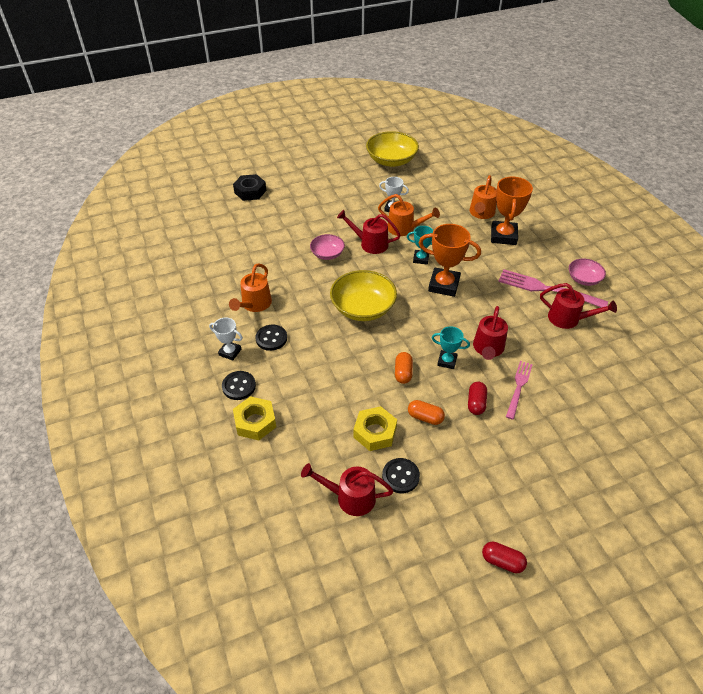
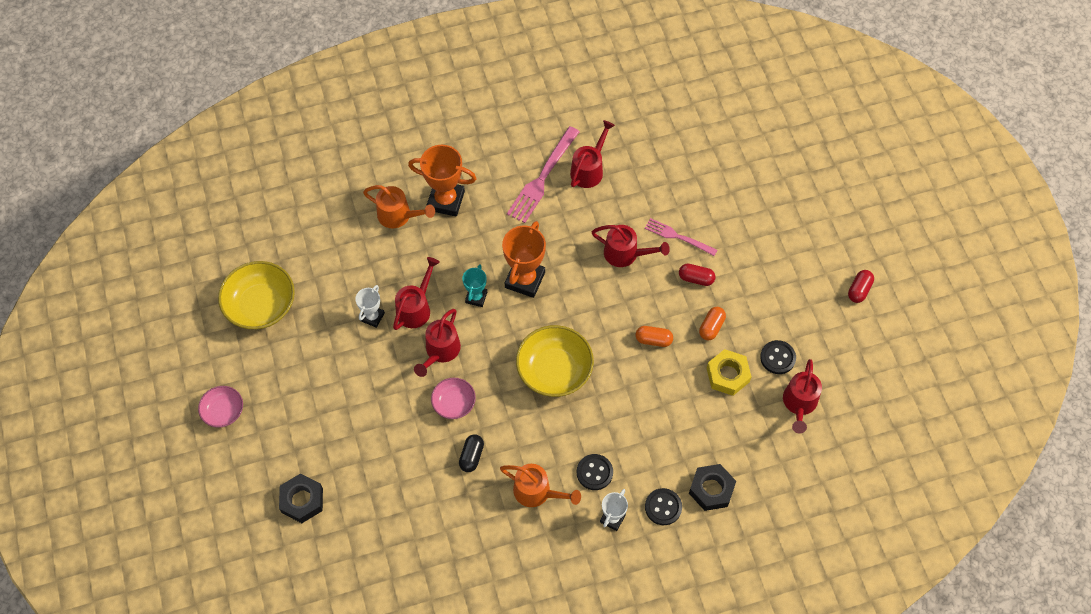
camera: 85 degrees left, 15 degrees up
(255, 422) = (711, 489): yellow nut -> black nut
(284, 266) = (471, 456): none -> black capsule
(405, 228) = (416, 307): orange watering can -> red watering can
(447, 361) = (640, 295): turquoise trophy -> none
(583, 279) = (530, 139): pink bowl -> pink bowl (223, 411)

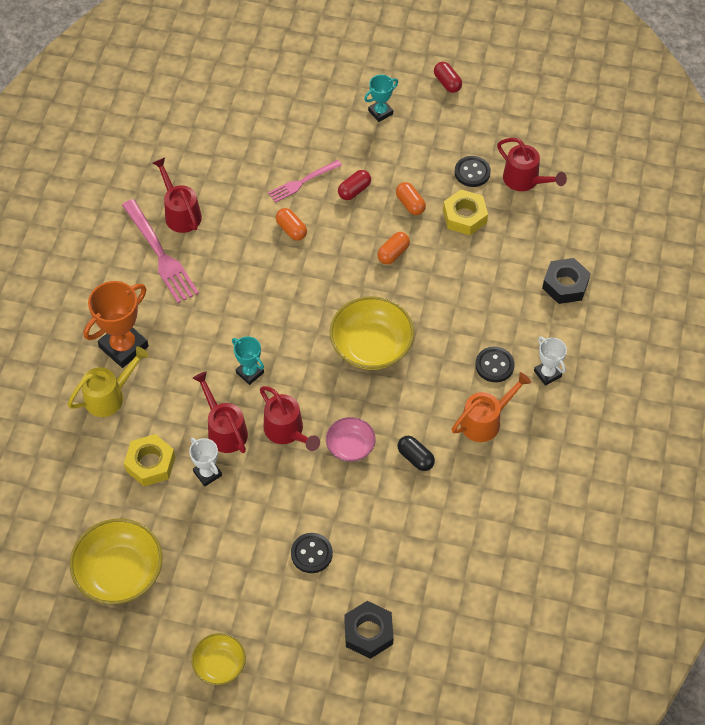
camera: 60 degrees left, 5 degrees down
(223, 411) = (219, 665): pink bowl -> yellow bowl
(358, 275) = (150, 464): none -> yellow nut
(399, 216) = (110, 396): orange watering can -> yellow watering can
(525, 280) = (260, 323): orange trophy -> none
(626, 254) = (291, 230): red watering can -> orange capsule
(663, 507) = (560, 329): black button -> black button (311, 554)
(789, 256) = (380, 112): none -> turquoise trophy

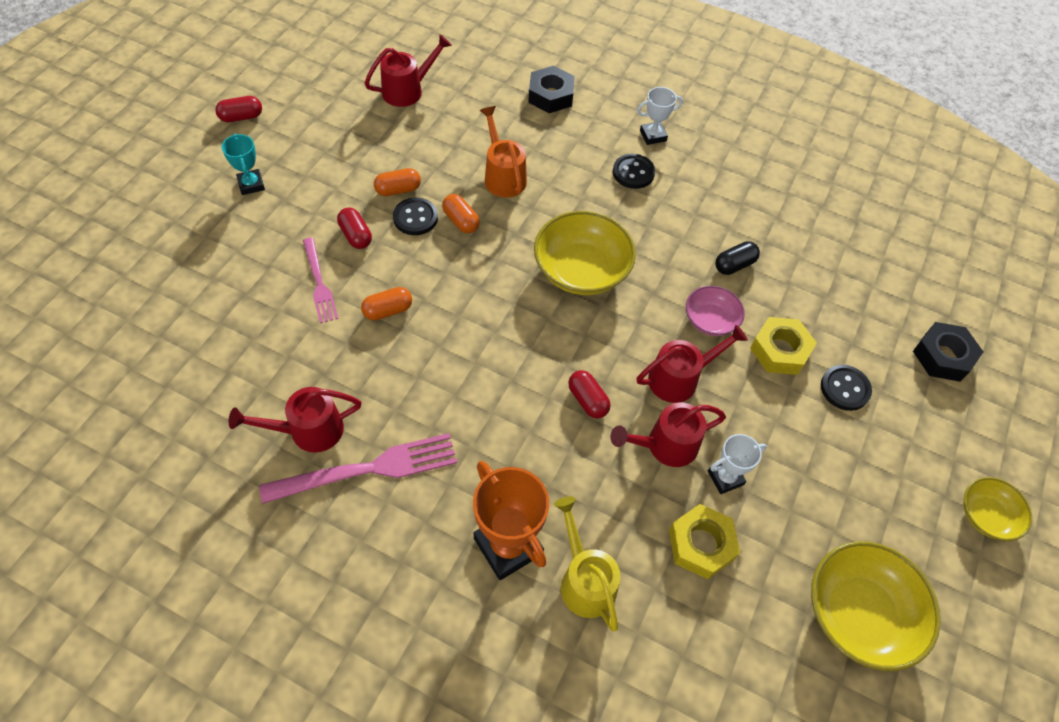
camera: 80 degrees left, 0 degrees up
(250, 372) = (587, 400): turquoise trophy -> red capsule
(464, 216) = (435, 149): yellow nut -> yellow nut (780, 350)
(472, 172) = (378, 128): black button -> black button (415, 218)
(486, 421) = (699, 196): orange watering can -> orange watering can (503, 175)

